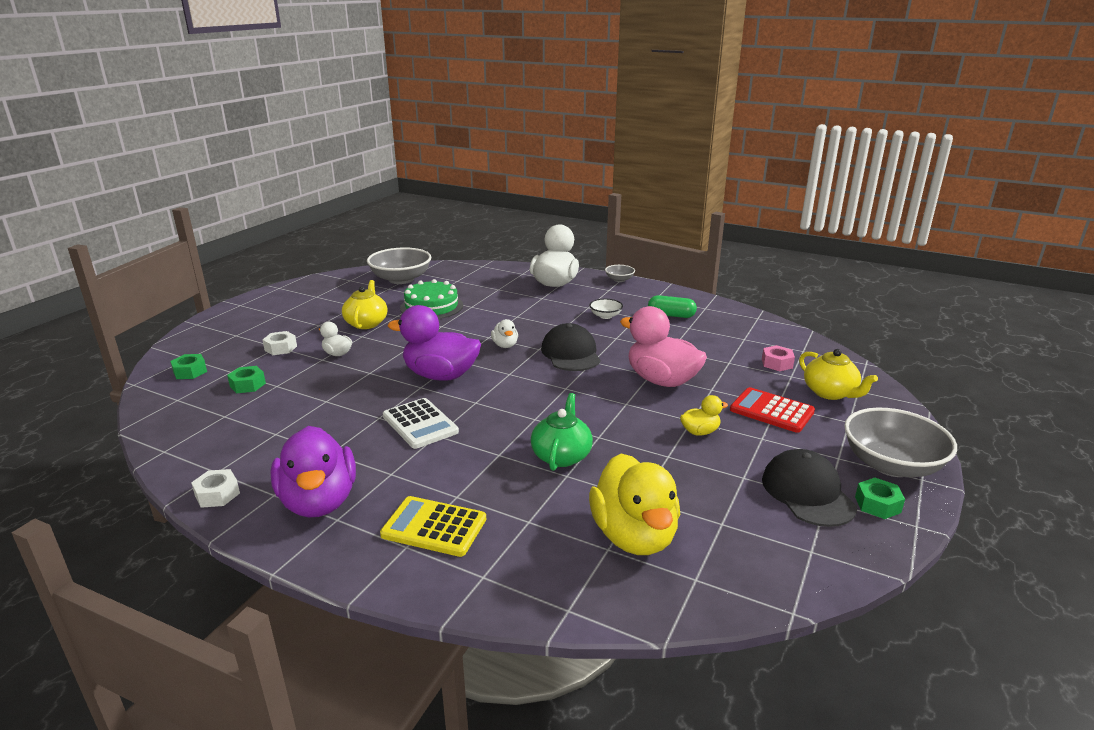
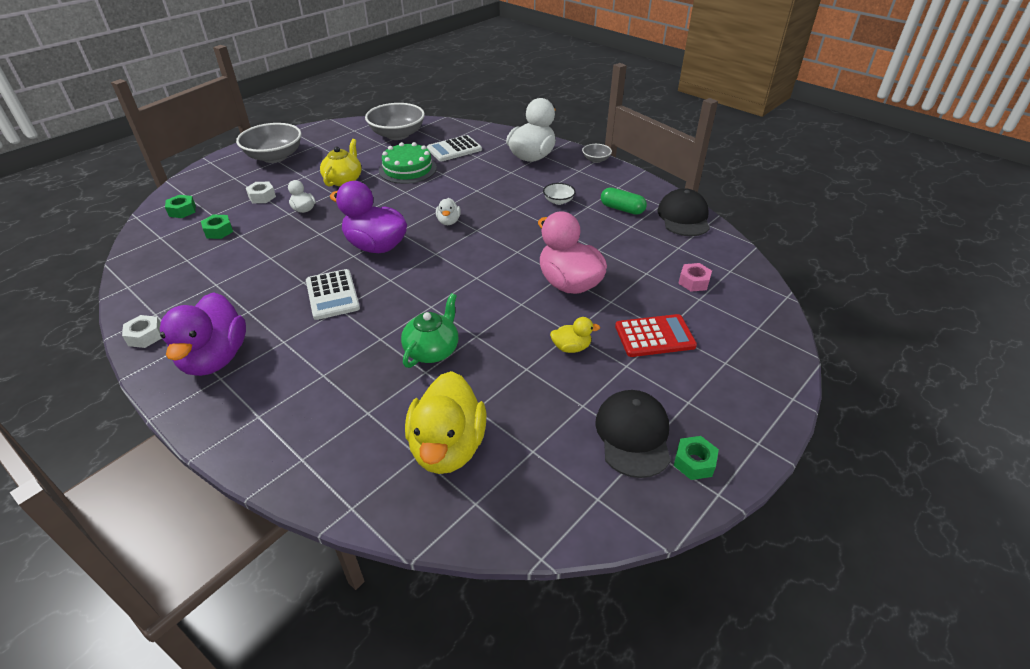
camera: 15 degrees right, 15 degrees up
(434, 527) = (289, 402): yellow calculator -> none
(470, 285) = (454, 149): none -> white calculator
(571, 353) = (502, 239): black cap -> black cap (683, 217)
(771, 411) = (654, 336): red calculator -> red calculator turned 120 degrees clockwise
(830, 393) = (727, 325): yellow teapot -> none
(891, 465) = (737, 420): grey bowl -> grey bowl (274, 157)

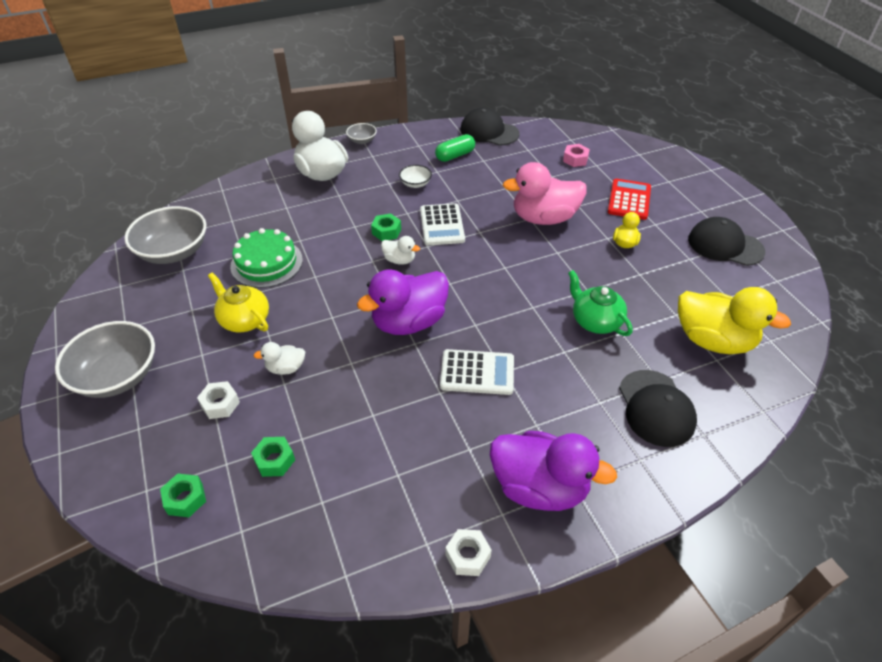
camera: 65 degrees left, 5 degrees up
(327, 416) = (656, 408): none -> black cap
(454, 149) = (255, 218): white calculator -> white calculator (442, 225)
(694, 462) = (755, 229): green nut -> green nut (386, 231)

